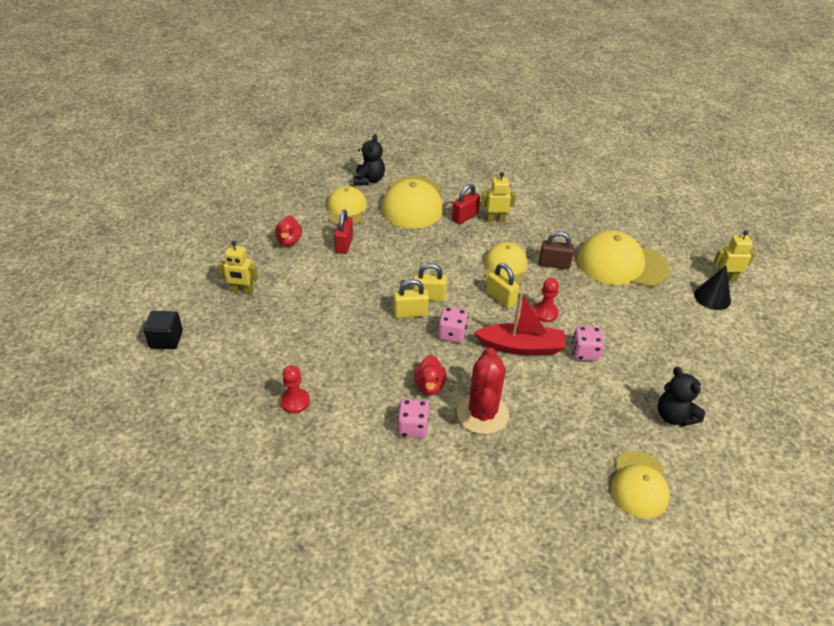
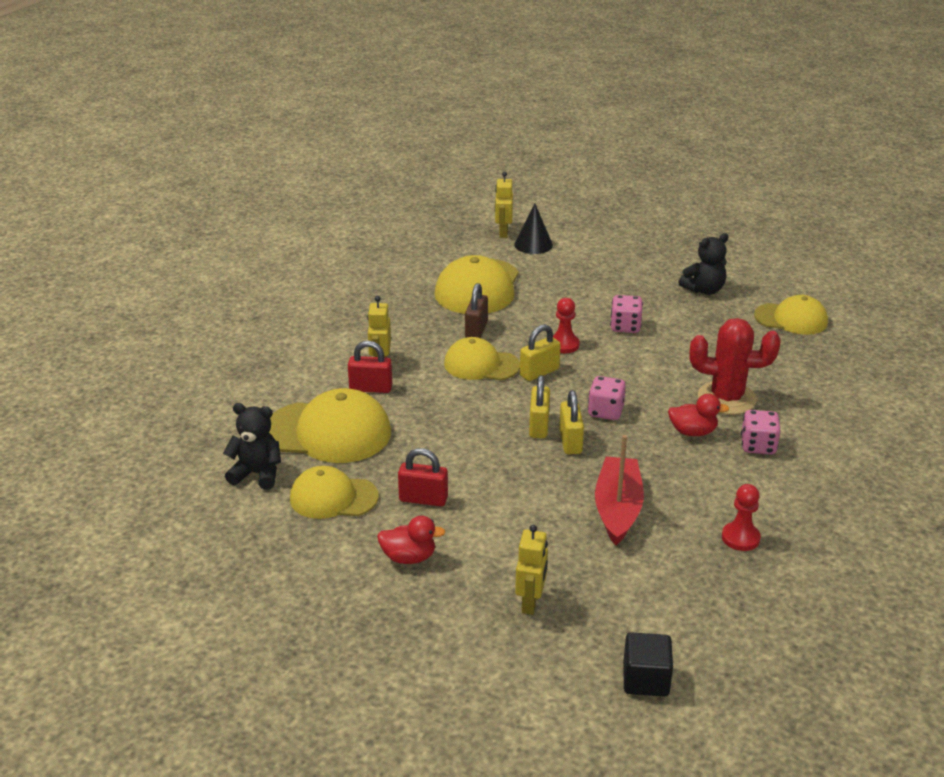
camera: 85 degrees left, 10 degrees down
(465, 217) = (371, 388): red padlock -> red padlock turned 45 degrees counterclockwise
(521, 347) = (621, 365): red boat -> red boat (617, 509)

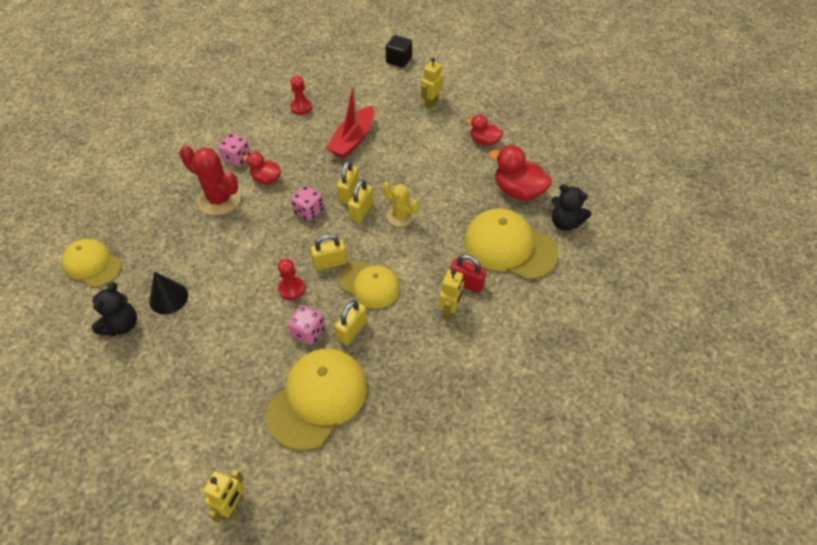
camera: 160 degrees left, 20 degrees up
(333, 497) = (518, 191): yellow cap -> red duck
(423, 499) = (462, 175): red padlock -> none
(476, 330) = (352, 330): brown padlock -> yellow padlock
(485, 432) = (400, 216): none -> yellow cactus
(533, 244) = (216, 465): black cone -> black cone (168, 298)
(625, 327) = (227, 296): pink dice -> pink dice (308, 332)
(704, 290) = (121, 325): black teddy bear -> black teddy bear turned 120 degrees clockwise

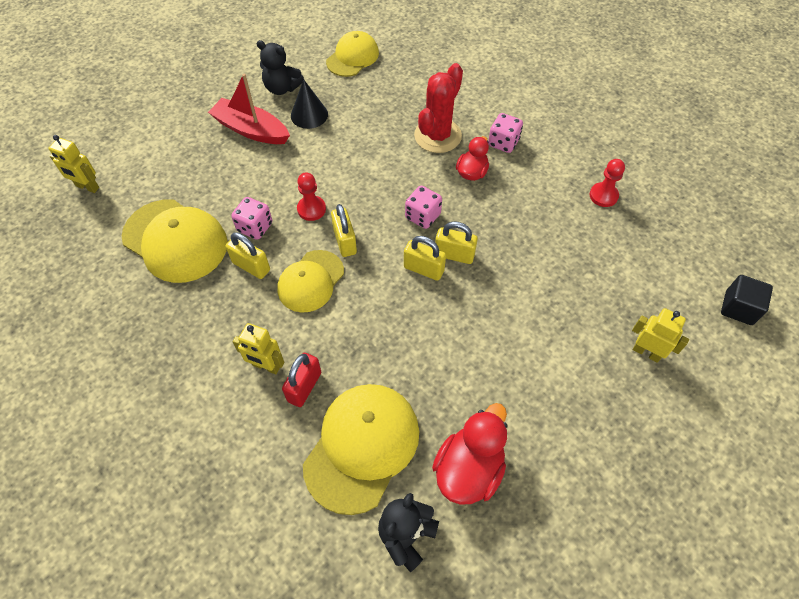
camera: 90 degrees right, 5 degrees up
(353, 140) = (550, 255): red boat -> red boat (251, 130)
(400, 216) = (416, 312): yellow cactus -> none
(484, 141) = (572, 426): red duck -> none

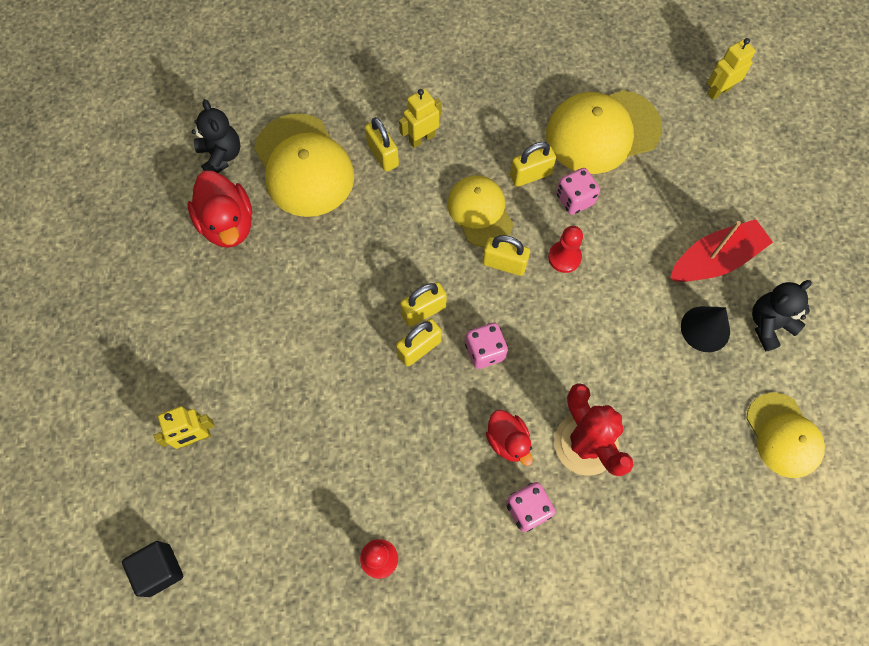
camera: 125 degrees right, 10 degrees up
(304, 387) = (383, 155): red padlock -> yellow padlock

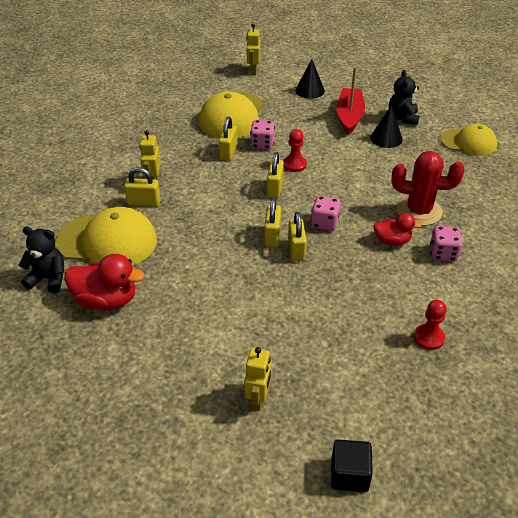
camera: 55 degrees left, 25 degrees down
(480, 212) = (230, 182): yellow cap -> none
(504, 264) = (275, 188): yellow padlock -> yellow padlock turned 45 degrees counterclockwise
(733, 181) = (310, 90): none -> black cone

